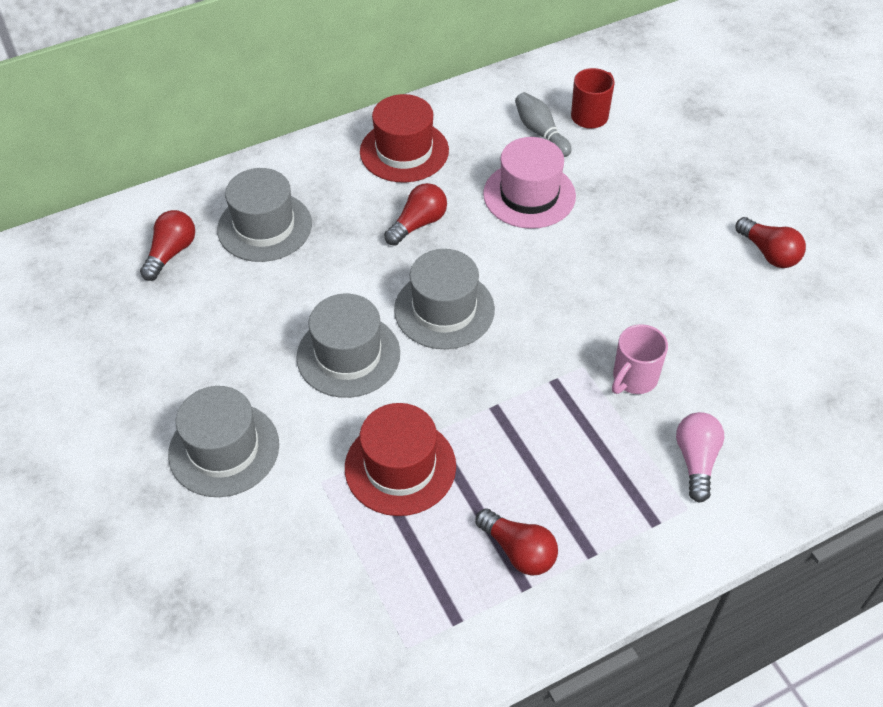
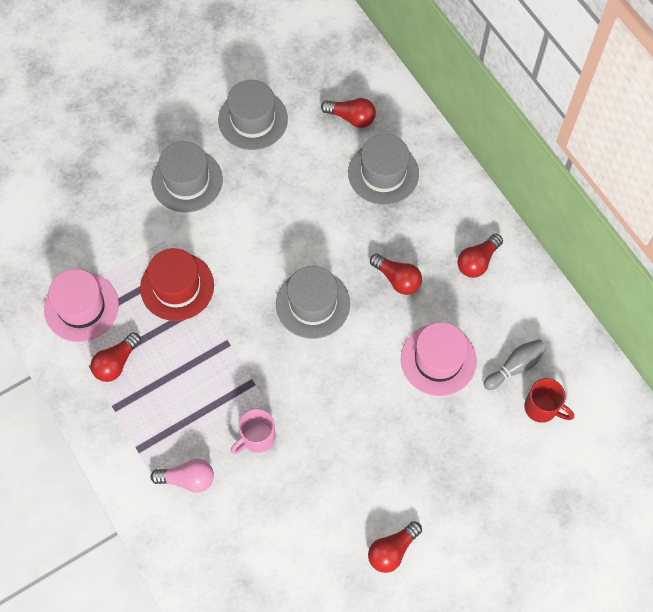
camera: 85 degrees right, 15 degrees up
(348, 355) = (267, 244): grey hat -> grey hat (253, 119)
(404, 151) = (477, 261): red hat -> red light bulb
(420, 601) = (81, 307): none -> pink hat
(633, 379) = (257, 438): pink mug -> pink mug turned 75 degrees counterclockwise

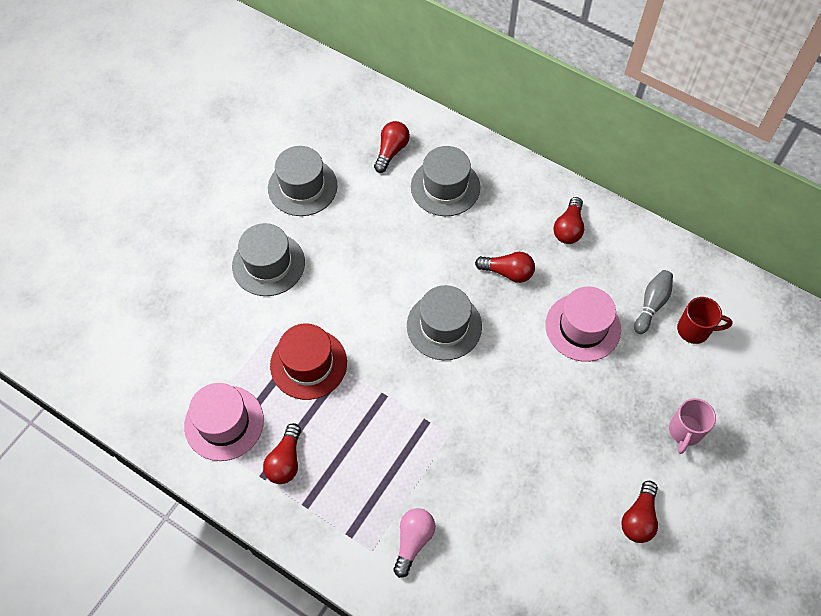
camera: 25 degrees left, 5 degrees down
(188, 479) = (413, 541): pink light bulb -> pink light bulb turned 45 degrees counterclockwise
(257, 438) = (458, 471): pink mug -> pink mug (684, 431)
(351, 117) = (391, 151): red light bulb -> red light bulb turned 60 degrees counterclockwise

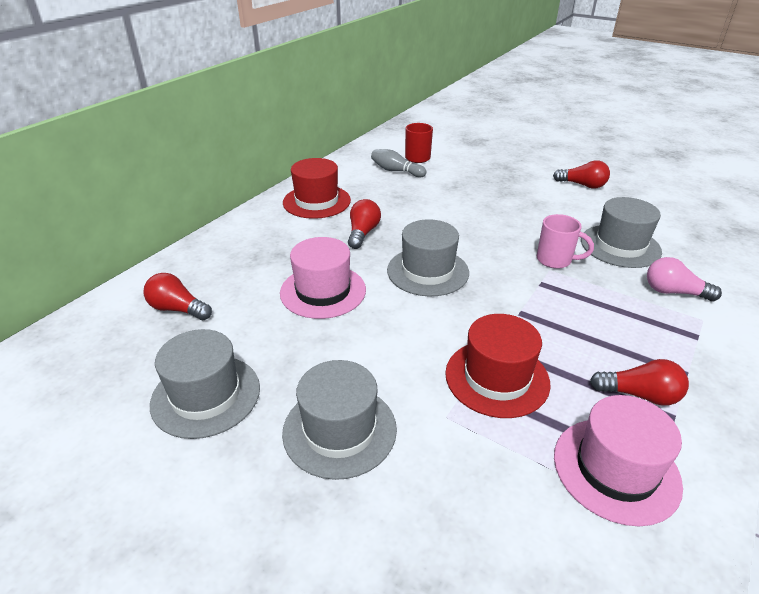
camera: 90 degrees left, 25 degrees down
(445, 187) = (247, 269): grey hat -> grey hat (620, 246)
(568, 228) = (316, 201): red light bulb -> red hat
(583, 327) = (420, 199): pink hat -> pink hat (323, 291)
(684, 431) = (504, 166): pink mug -> pink mug (555, 260)

